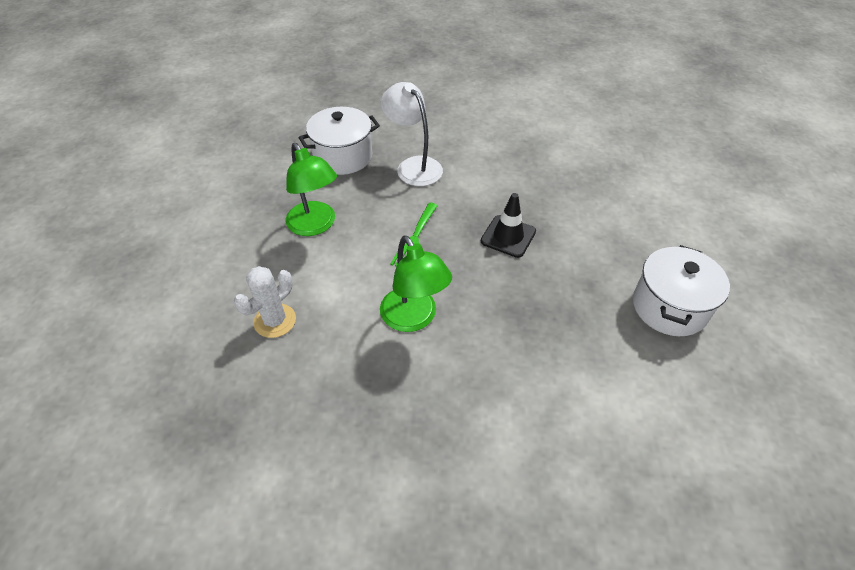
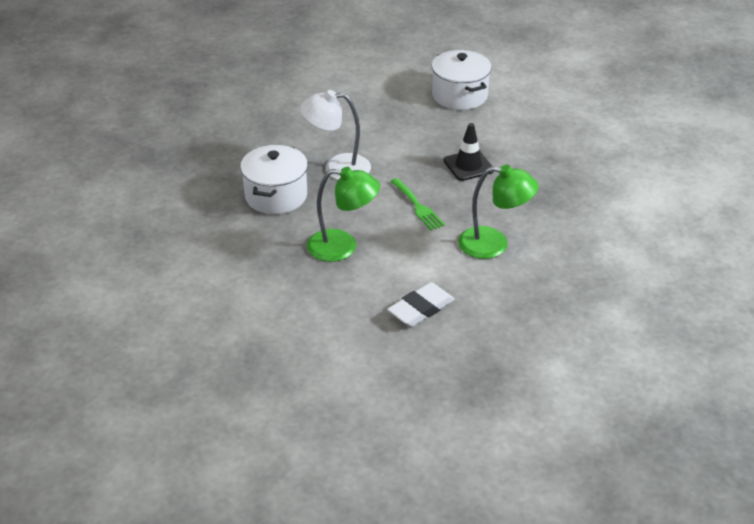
camera: 50 degrees left, 10 degrees down
(275, 321) = (421, 309): white cactus -> white eraser
(669, 307) = (602, 140): white pot -> white pot (459, 95)

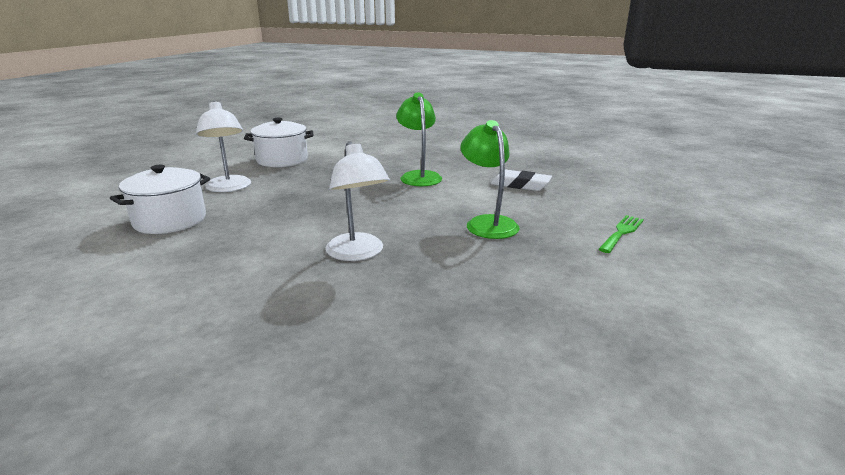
camera: 115 degrees left, 15 degrees down
(276, 196) = (445, 275): white pot -> white pot (282, 160)
(418, 206) = (395, 206): green fork -> green fork (622, 232)
(468, 165) = (313, 198): black traffic cone -> none
(524, 125) = (229, 188): none -> white lamp

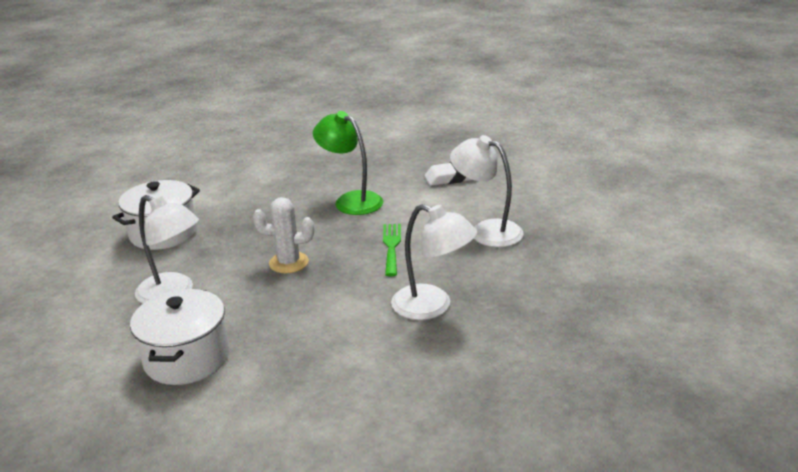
camera: 35 degrees left, 5 degrees up
(317, 195) = (288, 263): none -> white cactus
(487, 223) = (486, 230): green lamp -> white lamp
(622, 232) = (590, 199): green fork -> green fork (391, 246)

